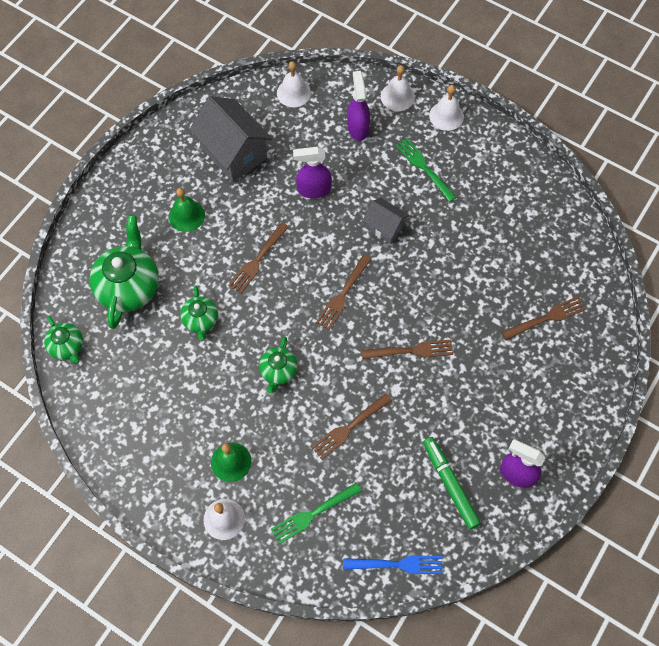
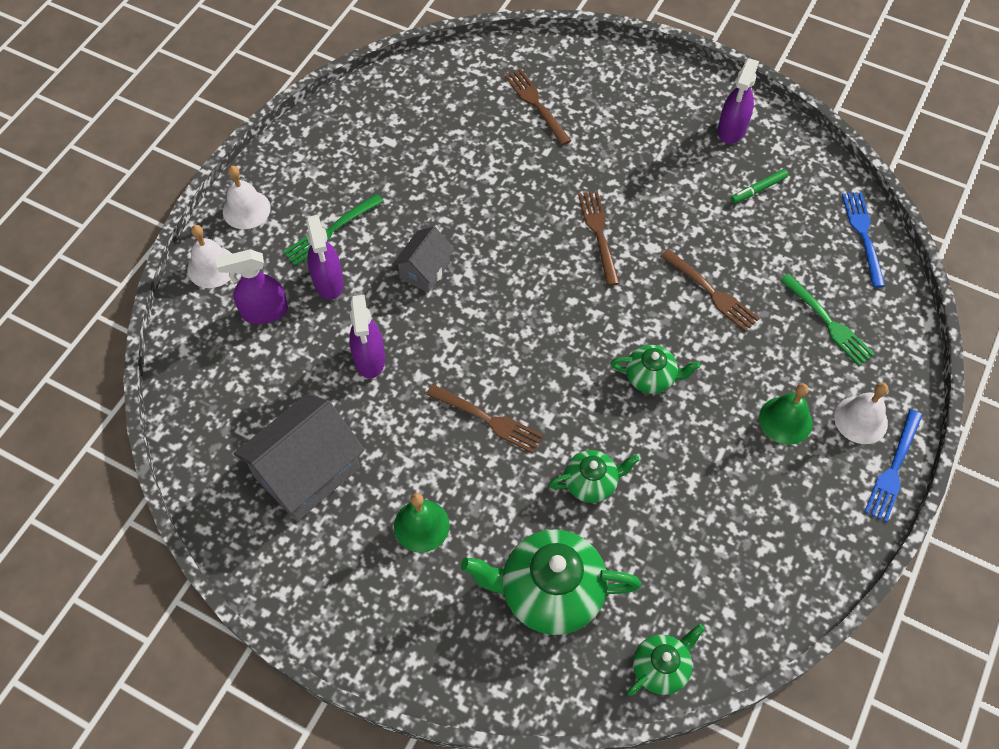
camera: 95 degrees left, 5 degrees down
(180, 534) = (893, 468): none -> blue fork
(293, 93) = (199, 400): white bell -> none
(343, 294) = (530, 312): brown fork -> none
(379, 166) = (328, 282): none -> purple spray bottle
(450, 484) = (758, 189): green marker -> green marker, size x0.58

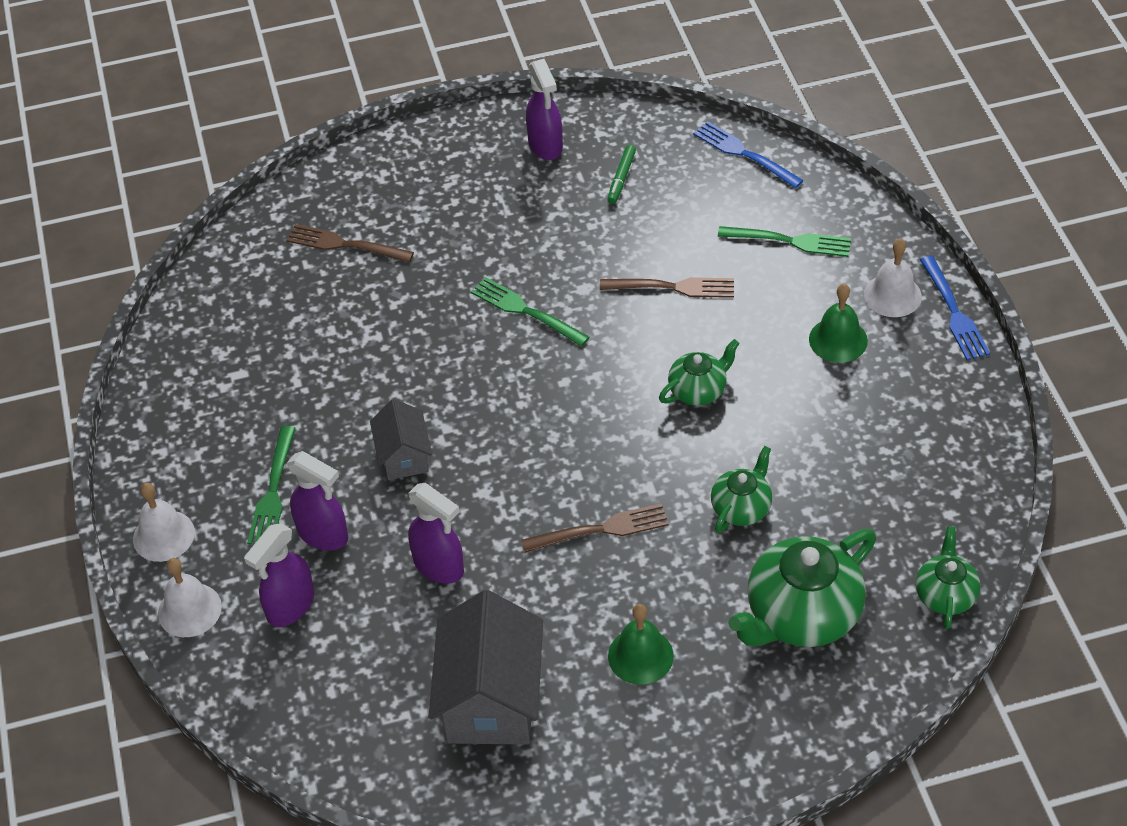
camera: 40 degrees left, 10 degrees down
(598, 234) = (526, 311): brown fork -> green fork

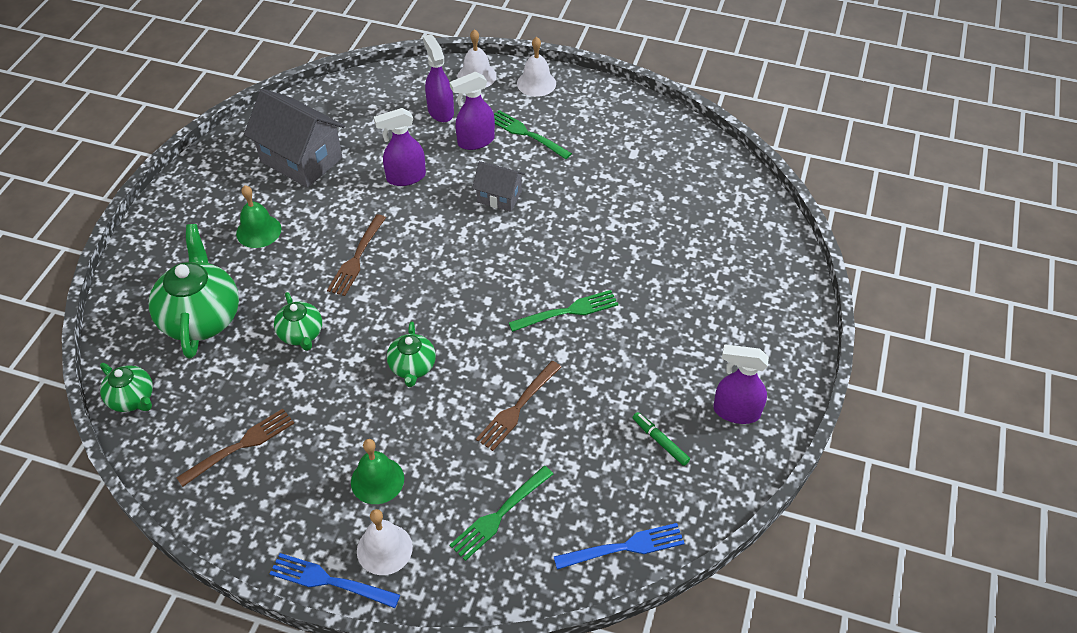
camera: 120 degrees right, 0 degrees up
(345, 245) = (712, 247): brown fork -> brown fork (240, 446)

